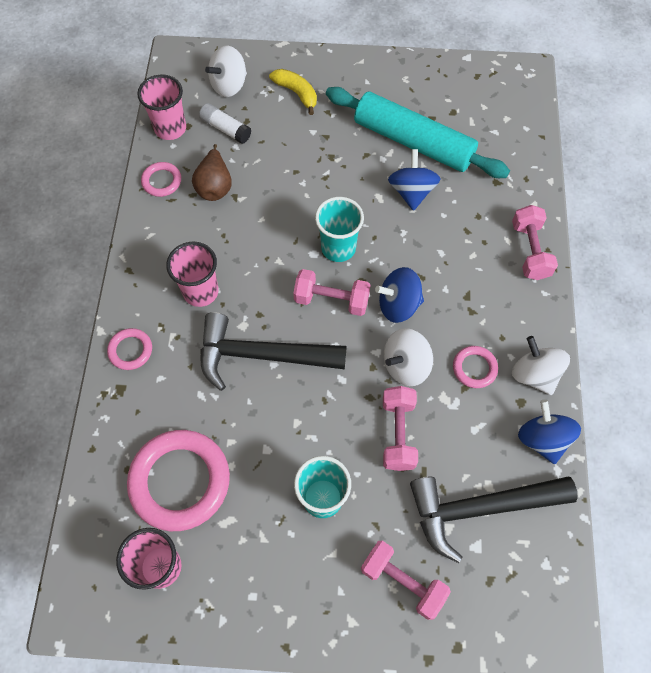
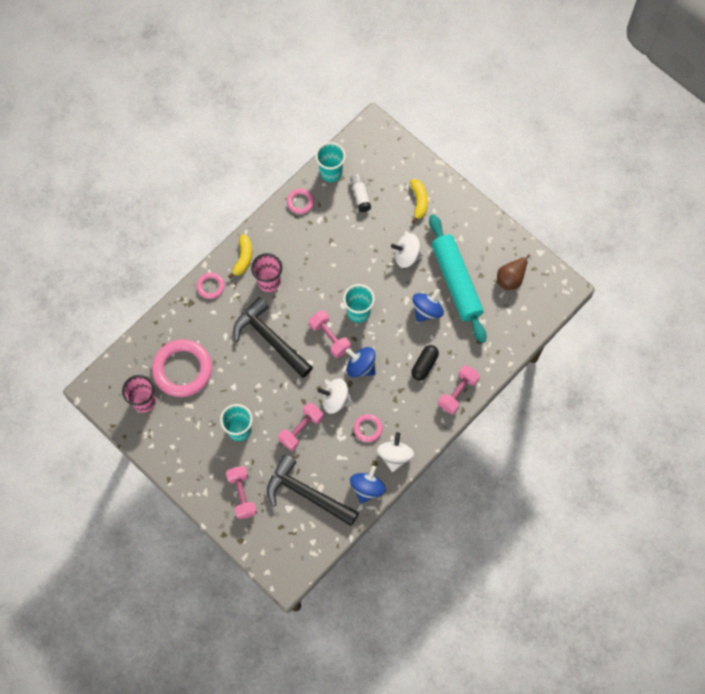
camera: 40 degrees right, 5 degrees up
(145, 288) = (243, 258): none -> yellow banana
(170, 128) = (331, 172): pink cup -> turquoise cup
(215, 186) = (325, 226): brown pear -> brown pear (511, 278)
(229, 85) = (386, 168): white spinning top -> white spinning top (407, 256)
(465, 249) = (424, 365): none -> black capsule

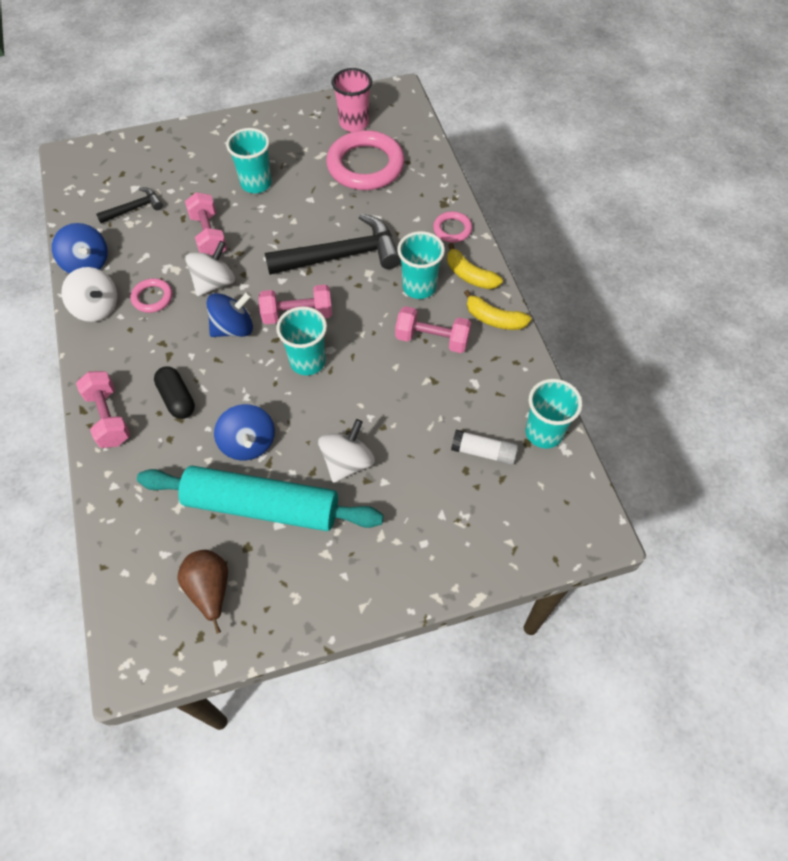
camera: 120 degrees right, 10 degrees down
(242, 495) = (184, 157): pink dumbbell -> pink dumbbell (432, 339)
(269, 281) = (419, 287): pink cup -> turquoise cup
(300, 202) = (516, 373): pink ring -> none
(306, 493) = (134, 208): black hammer -> black hammer, size x0.50
(419, 202) = (425, 527): yellow banana -> yellow banana (494, 319)

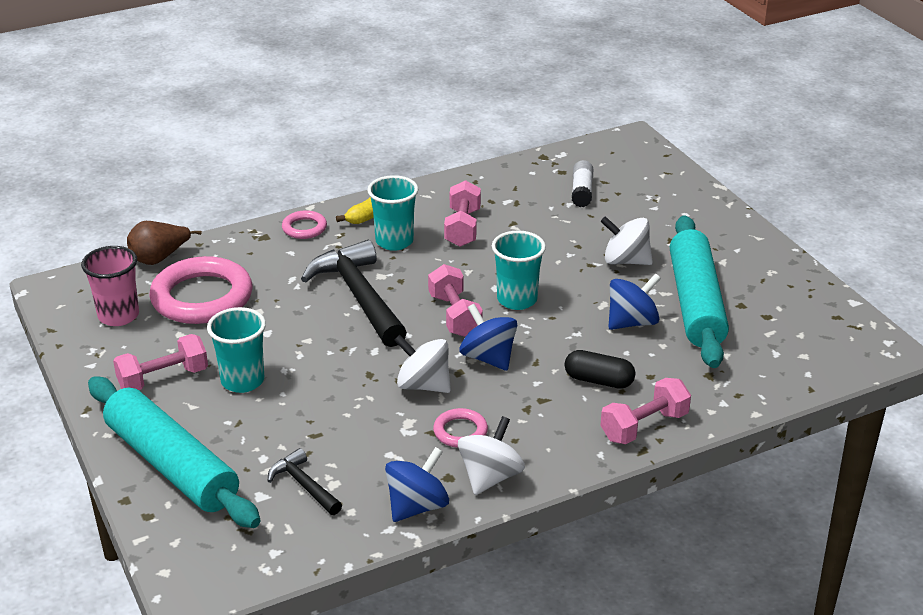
camera: 100 degrees left, 25 degrees down
(177, 399) = (599, 380): black capsule -> black capsule turned 60 degrees clockwise
(181, 148) = (172, 465): none -> turquoise rolling pin
(209, 235) = (344, 404): pink dumbbell -> pink dumbbell (163, 379)
(210, 590) = (793, 318): brown pear -> brown pear (159, 258)
(494, 319) = (426, 195): yellow banana -> none
(544, 433) = (548, 164): turquoise cup -> none

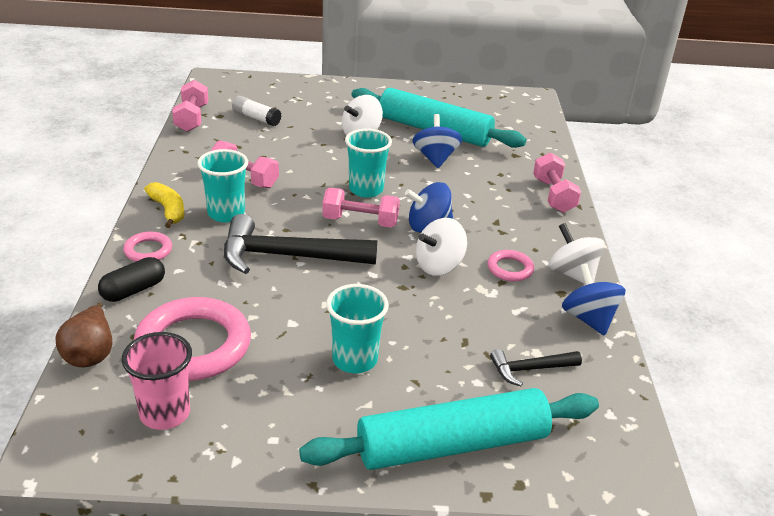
camera: 65 degrees left, 0 degrees up
(163, 379) = (308, 411): pink dumbbell -> pink dumbbell (192, 118)
(599, 380) = (491, 193): black capsule -> black capsule (133, 290)

